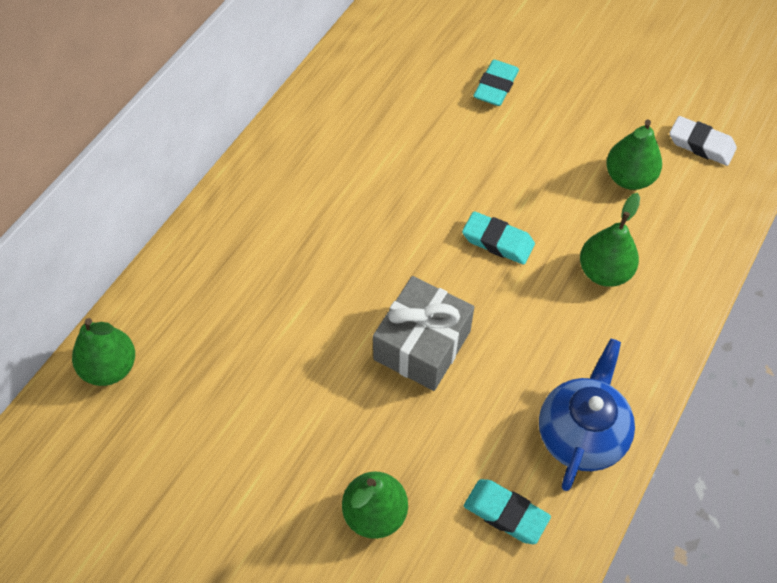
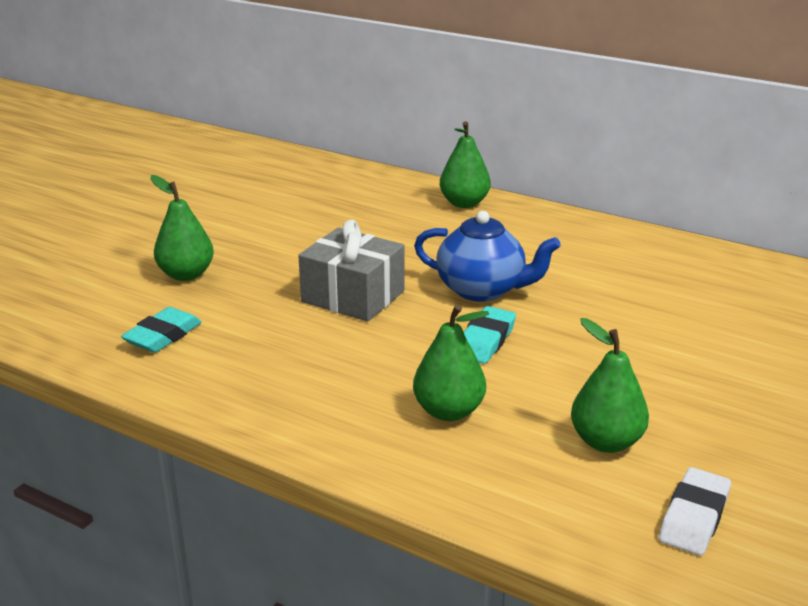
camera: 90 degrees right, 30 degrees down
(110, 367) = (342, 174): green pear -> green pear (464, 203)
(495, 87) = (726, 346): turquoise eraser -> none
(581, 434) = (235, 383): blue teapot -> blue teapot (482, 290)

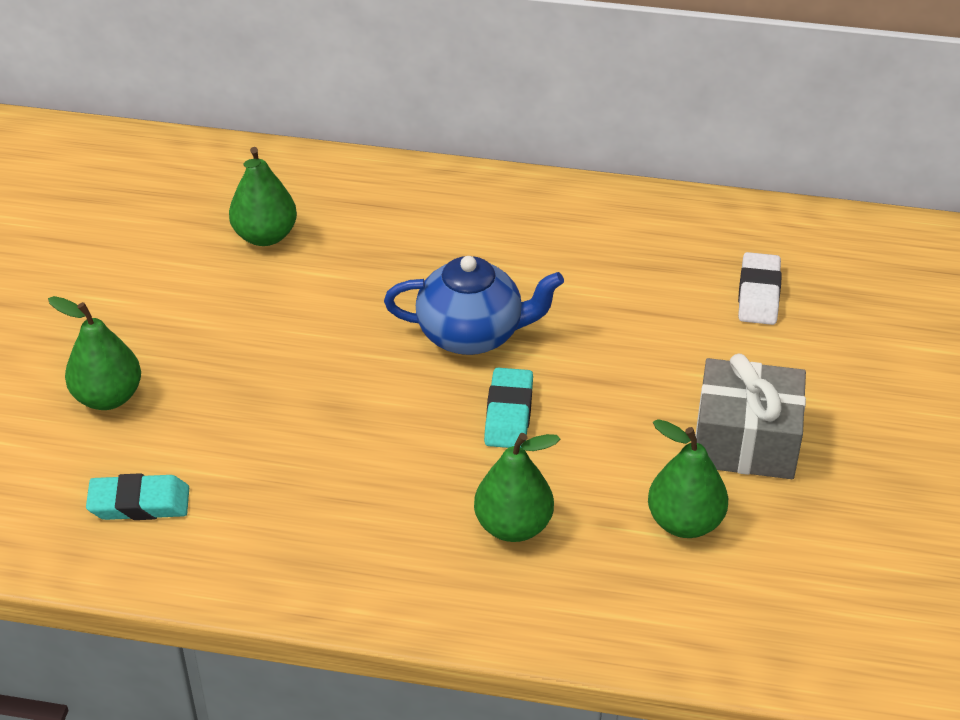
camera: 20 degrees left, 15 degrees up
(163, 336) = (139, 503): turquoise eraser -> turquoise eraser turned 75 degrees clockwise
(353, 296) = (329, 382): grey gift -> grey gift (745, 441)
(464, 203) = (387, 188): green pear -> green pear (265, 236)
(694, 517) = (796, 593): white eraser -> white eraser (758, 294)

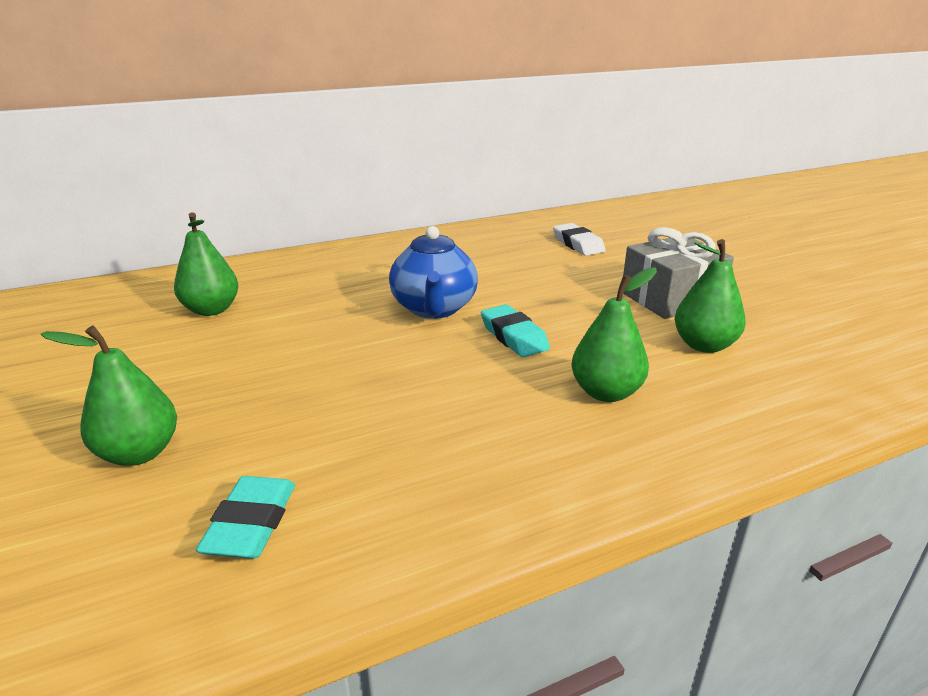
camera: 35 degrees left, 15 degrees down
(139, 503) = (251, 524): turquoise eraser -> turquoise eraser turned 45 degrees counterclockwise
(472, 334) = (434, 309): blue teapot -> blue teapot turned 120 degrees clockwise

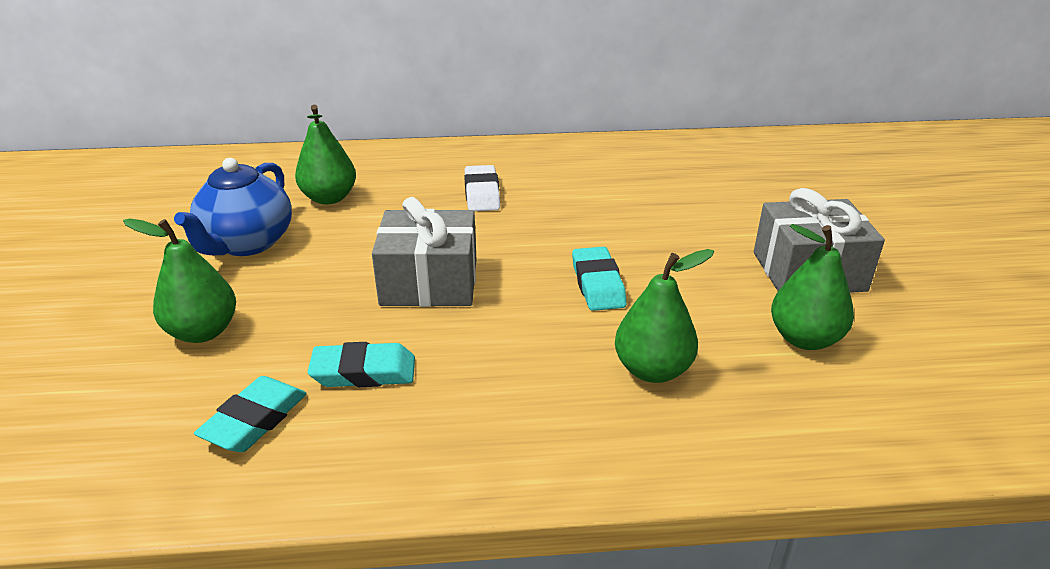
camera: 20 degrees right, 5 degrees up
(343, 452) = (364, 372): none -> turquoise eraser
(359, 362) = (429, 282): none -> grey gift
(434, 309) = (536, 235): blue teapot -> blue teapot (247, 243)
(578, 244) = (745, 181): white eraser -> white eraser (482, 194)

